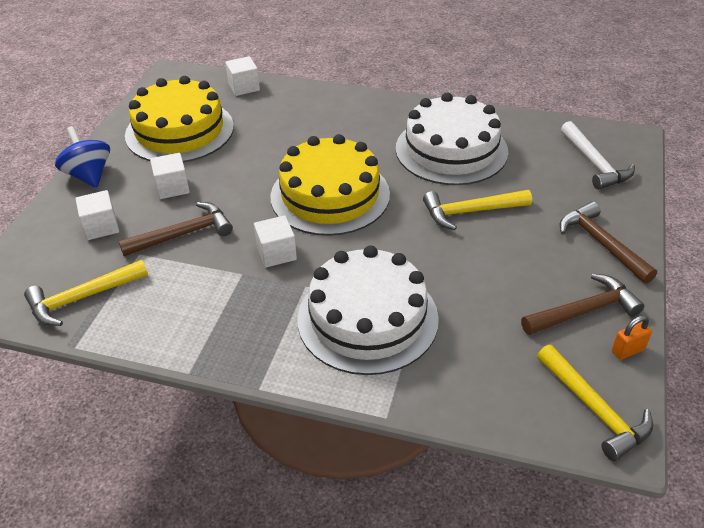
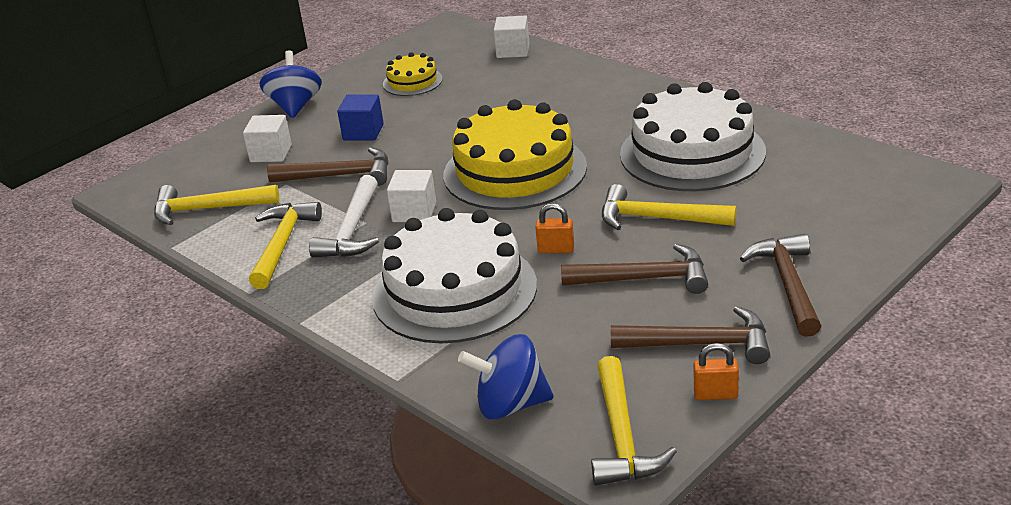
camera: 30 degrees right, 10 degrees down
(172, 187) = (363, 132): white cube -> blue cube
(179, 131) = (412, 81): yellow cake -> yellow cake, size x0.48
(182, 315) = (282, 244): none -> yellow hammer
(417, 258) = (556, 249): none -> orange padlock
(493, 410) = (510, 405): none -> blue spinning top
(502, 266) = (644, 279): none -> brown hammer
(595, 163) = (862, 201): white hammer -> white hammer (352, 230)

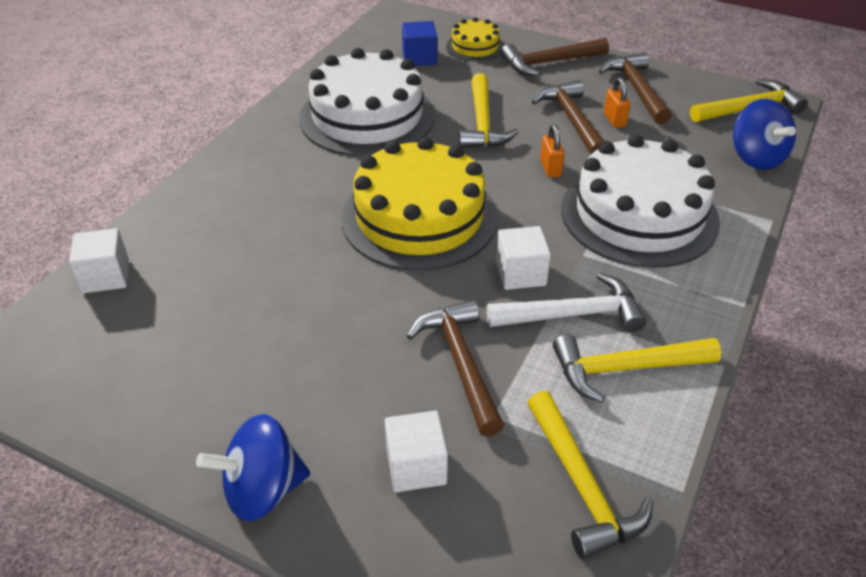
camera: 110 degrees left, 10 degrees up
(363, 132) = (344, 373): blue cube -> blue cube (419, 58)
(412, 81) = (188, 360): yellow cake -> yellow cake (475, 47)
(715, 394) = (684, 80): orange padlock -> orange padlock (614, 120)

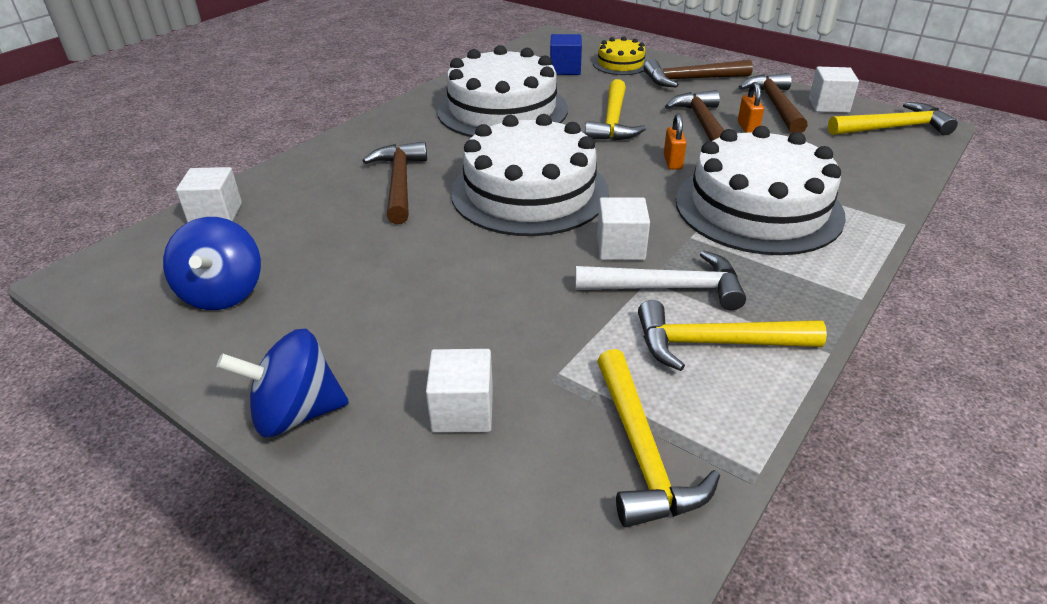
camera: 10 degrees right, 5 degrees down
(419, 217) = (529, 192): yellow cake -> white cake
(460, 363) = (537, 320): brown hammer -> brown hammer (399, 183)
(686, 85) = (828, 105): none -> white cube
(756, 158) = (894, 169): blue spinning top -> blue spinning top (223, 293)

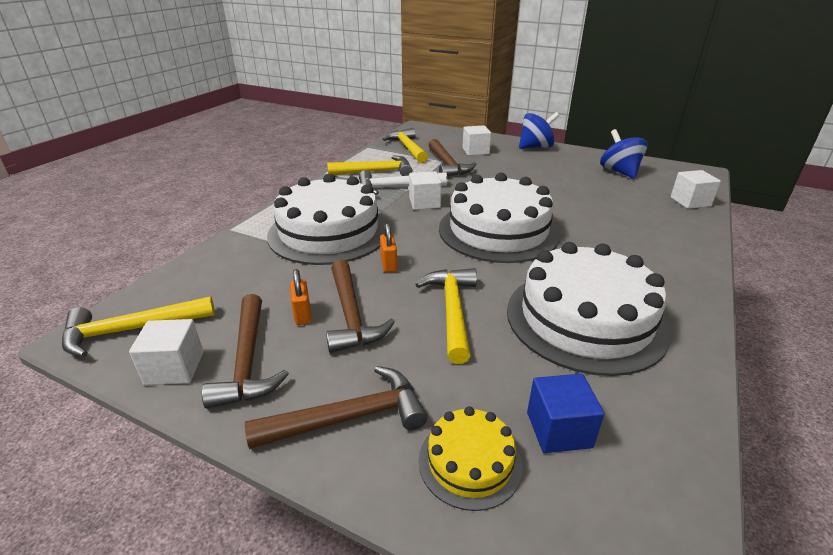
camera: 170 degrees right, 5 degrees down
(399, 183) = (600, 230): brown hammer -> brown hammer (447, 165)

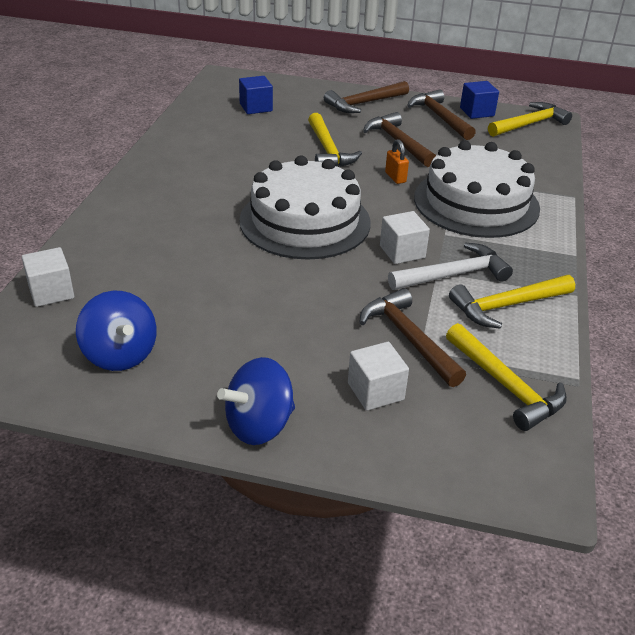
camera: 165 degrees right, 5 degrees up
(174, 368) = (477, 112): white cube -> blue cube
(302, 315) = (431, 140): orange padlock -> none
(470, 462) = (299, 96): yellow cake -> none
(585, 319) = (230, 153): white cake -> none

